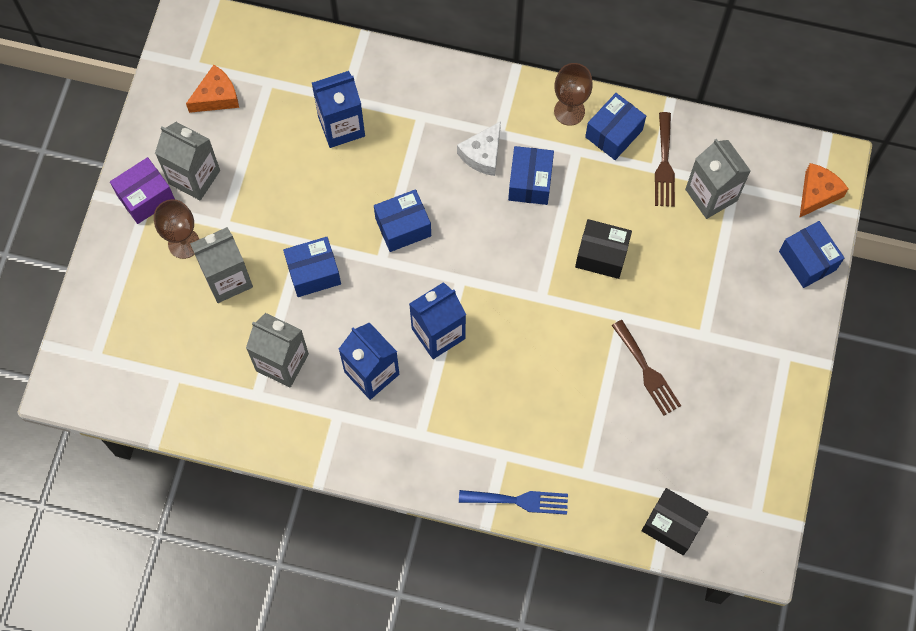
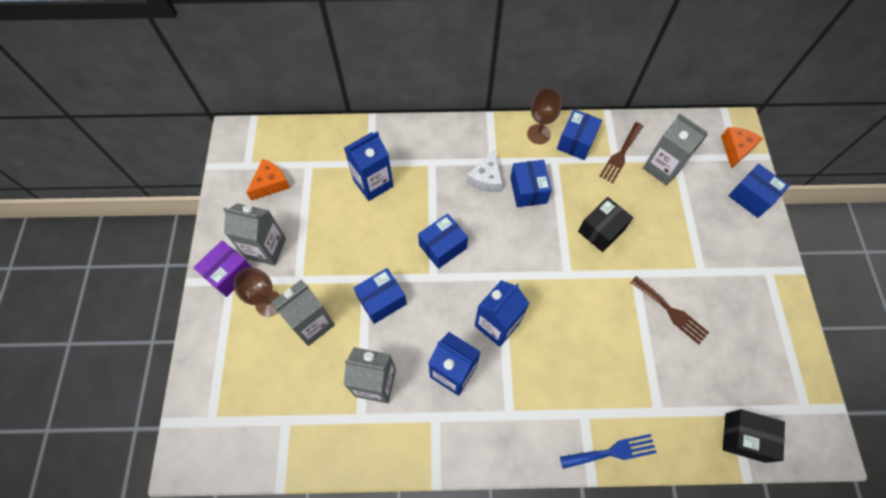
camera: 15 degrees left, 5 degrees down
(601, 255) = (601, 230): black box -> black box turned 45 degrees counterclockwise
(664, 164) = (620, 154): brown fork -> brown fork turned 45 degrees clockwise

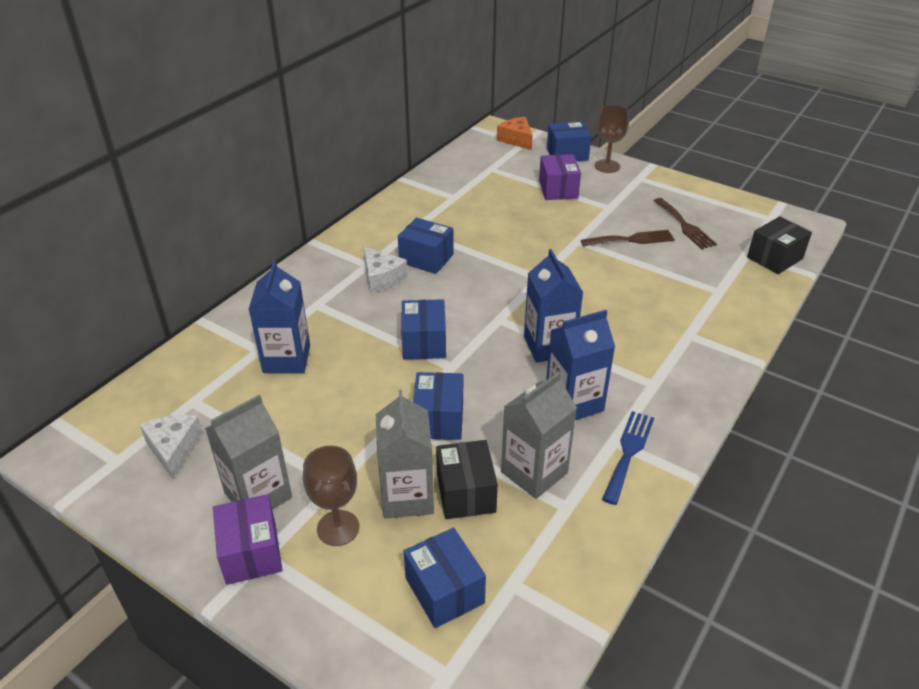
camera: 55 degrees left, 25 degrees down
(271, 184) = (174, 449): orange cheese -> white cheese
(538, 134) = (374, 224): brown goblet -> brown goblet (607, 166)
(576, 142) = (410, 208): blue box -> blue box (444, 590)
(601, 230) = (516, 238): black box -> black box (466, 493)
(612, 452) = (738, 335): blue fork -> blue fork (628, 452)
(620, 154) = (453, 192): brown fork -> brown fork (685, 226)
(662, 168) = (492, 179): grey carton -> none
(692, 221) = (558, 189): none -> purple box

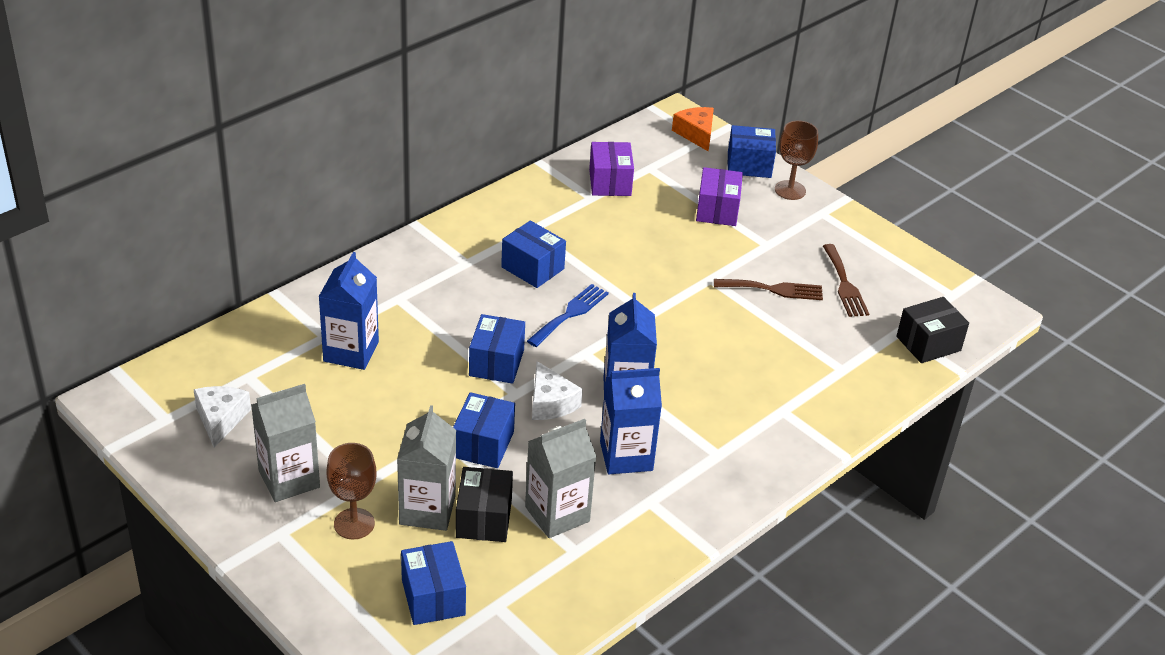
camera: 10 degrees right, 0 degrees up
(251, 552) = (270, 528): purple box -> purple box (610, 182)
(382, 278) = (476, 281): white cheese -> white cheese (550, 403)
(628, 452) = (659, 515): blue fork -> blue fork (570, 314)

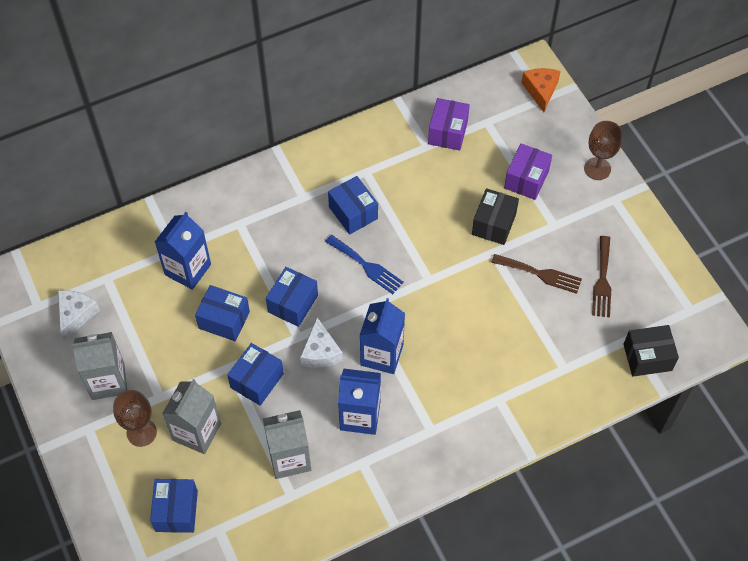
camera: 20 degrees right, 20 degrees up
(484, 518) = (235, 449): black box -> black box (494, 224)
(570, 314) = (366, 266): blue fork -> blue fork turned 75 degrees clockwise
(749, 165) = (573, 134): blue box -> blue box (224, 320)

